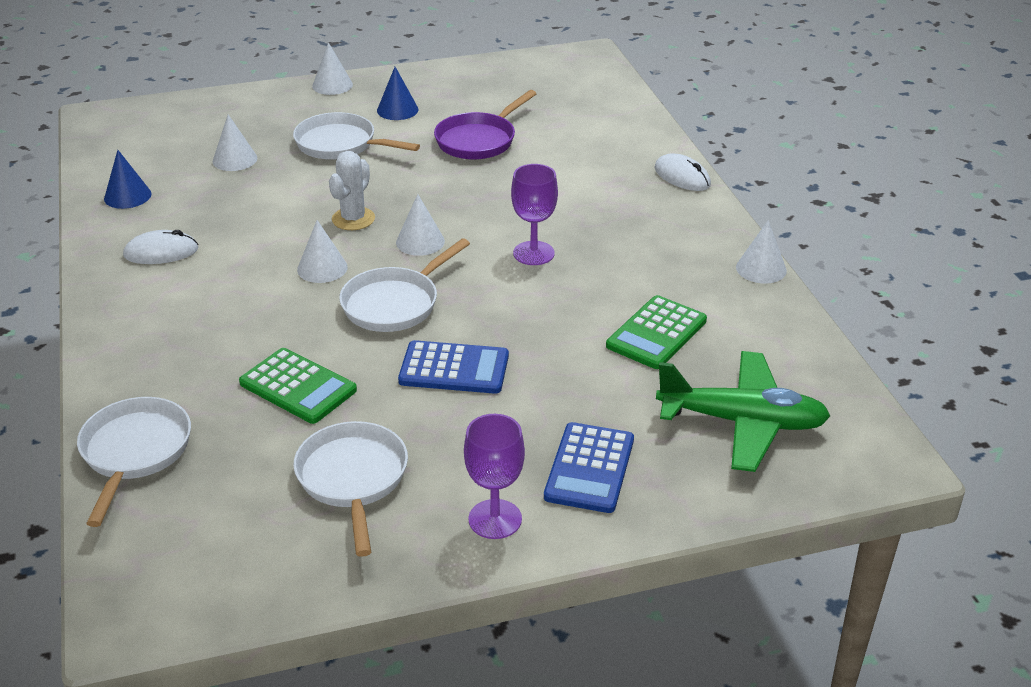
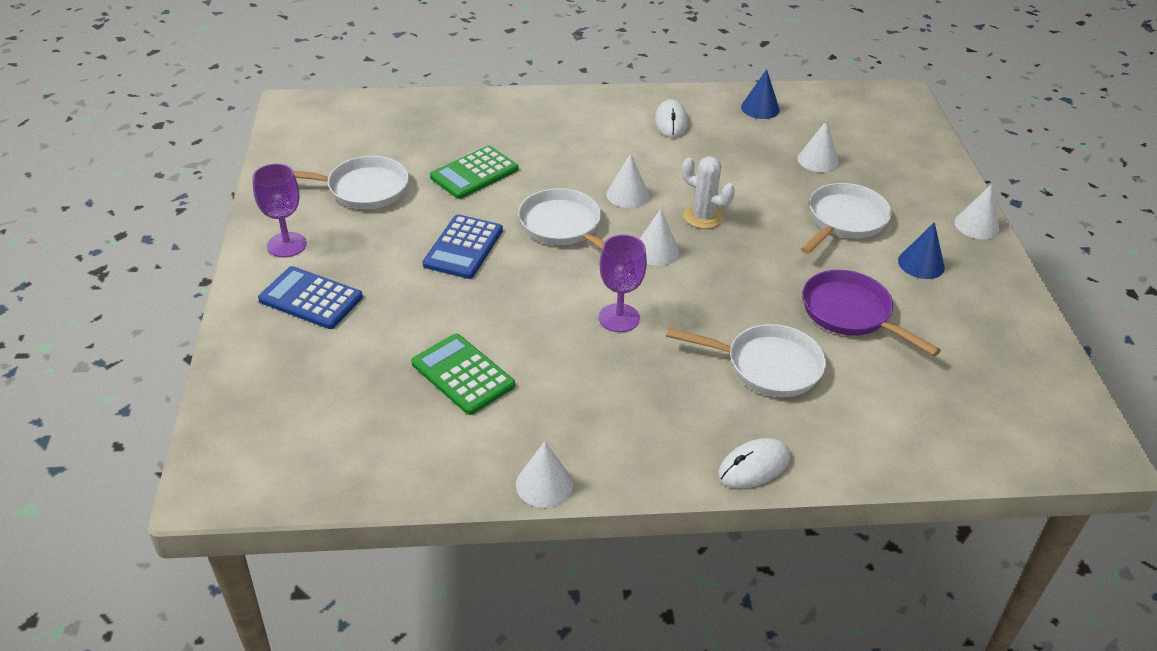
camera: 100 degrees right, 5 degrees up
(135, 452) = (435, 109): white pan -> white pan (767, 366)
(742, 422) = (315, 400): green plane -> none

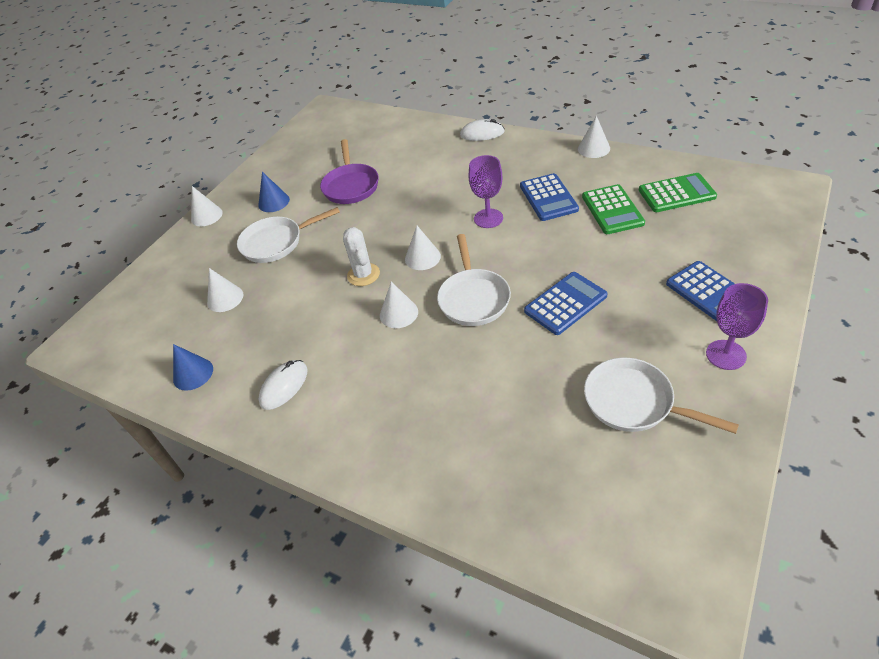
camera: 140 degrees left, 5 degrees up
(474, 173) = (513, 384): green calculator -> green calculator (676, 193)
(560, 370) = (548, 198): none -> blue calculator
(767, 366) = (428, 172): white pan -> none

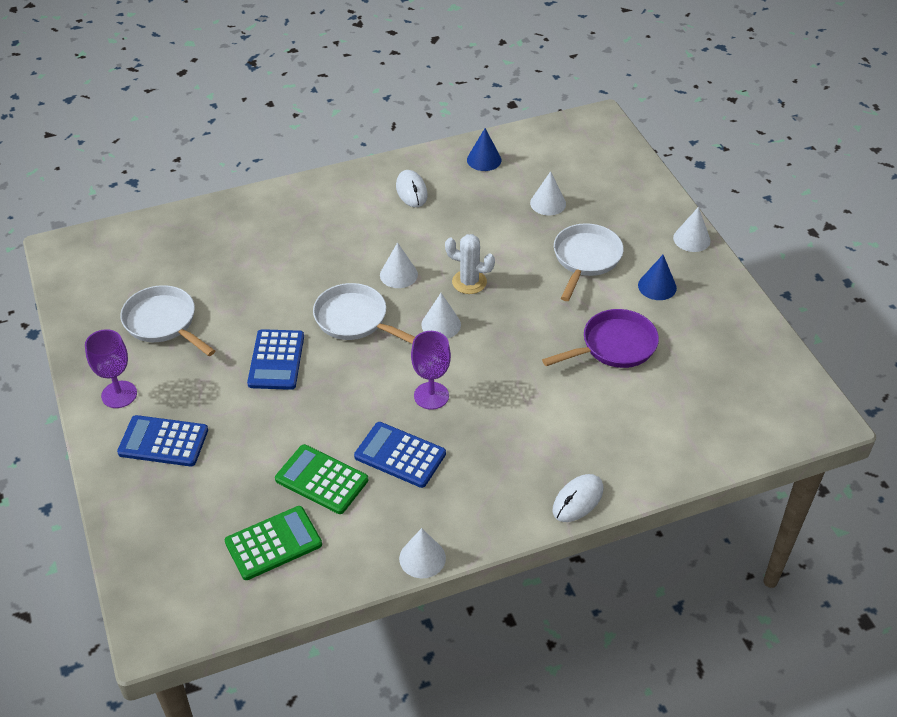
camera: 125 degrees right, 0 degrees up
(351, 186) = (614, 346): purple pan -> purple pan turned 120 degrees clockwise
(634, 402) = (163, 322): white pan -> white pan turned 120 degrees counterclockwise
(676, 193) = (273, 543): green calculator -> green calculator turned 150 degrees counterclockwise

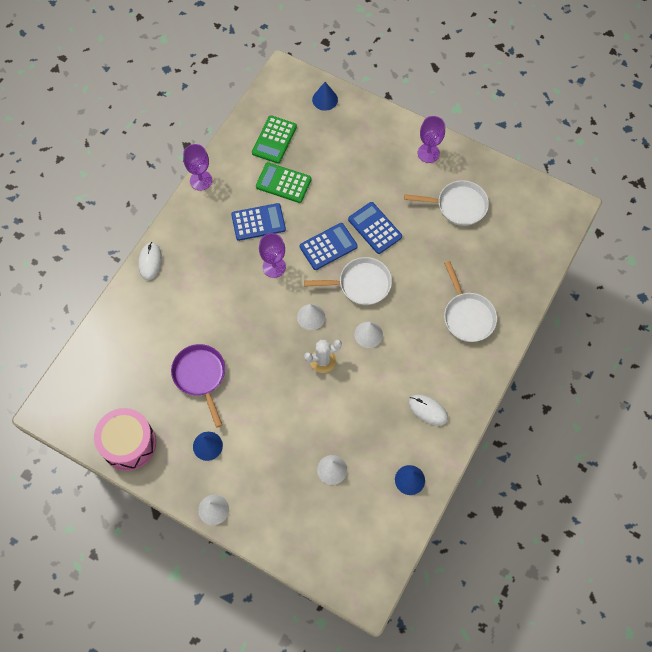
camera: 140 degrees right, 20 degrees up
(149, 550) = (325, 99): none -> blue cone
(163, 441) = (378, 147): blue calculator -> blue calculator (328, 246)
(321, 480) = (283, 183): green calculator -> green calculator turned 150 degrees counterclockwise
(422, 558) = (201, 180): white cone -> purple goblet
(586, 259) = (268, 435): white pan -> white pan (467, 316)
(614, 346) = (200, 376): purple pan -> purple pan turned 135 degrees clockwise
(744, 335) = (129, 444): none -> pink drum

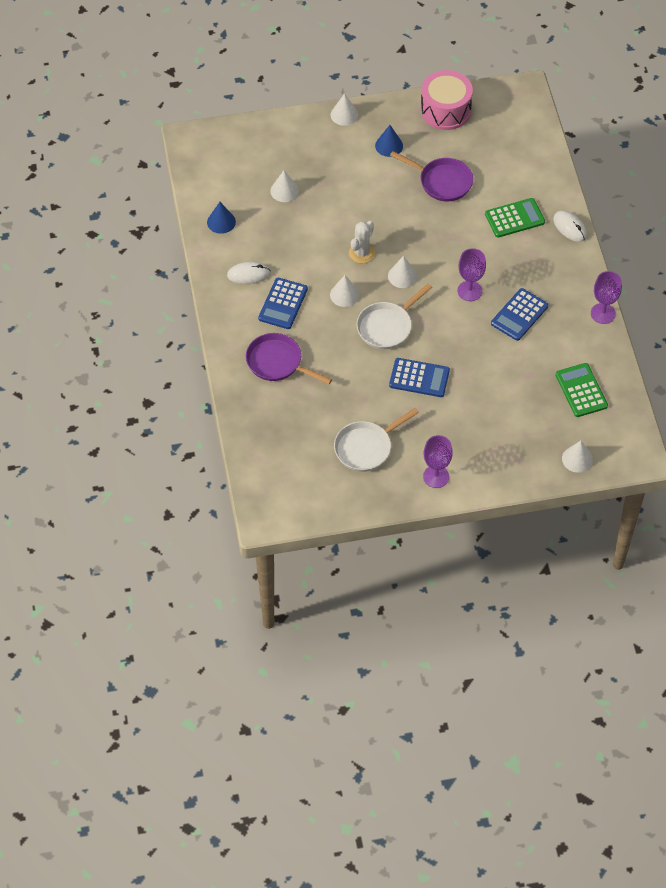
camera: 140 degrees right, 10 degrees down
(283, 183) = (533, 360): green calculator -> green calculator (514, 218)
(325, 99) = (577, 459): blue cone -> white cone
(328, 246) = (442, 336): blue calculator -> blue calculator (283, 304)
(467, 316) = (277, 362): white pan -> purple pan

